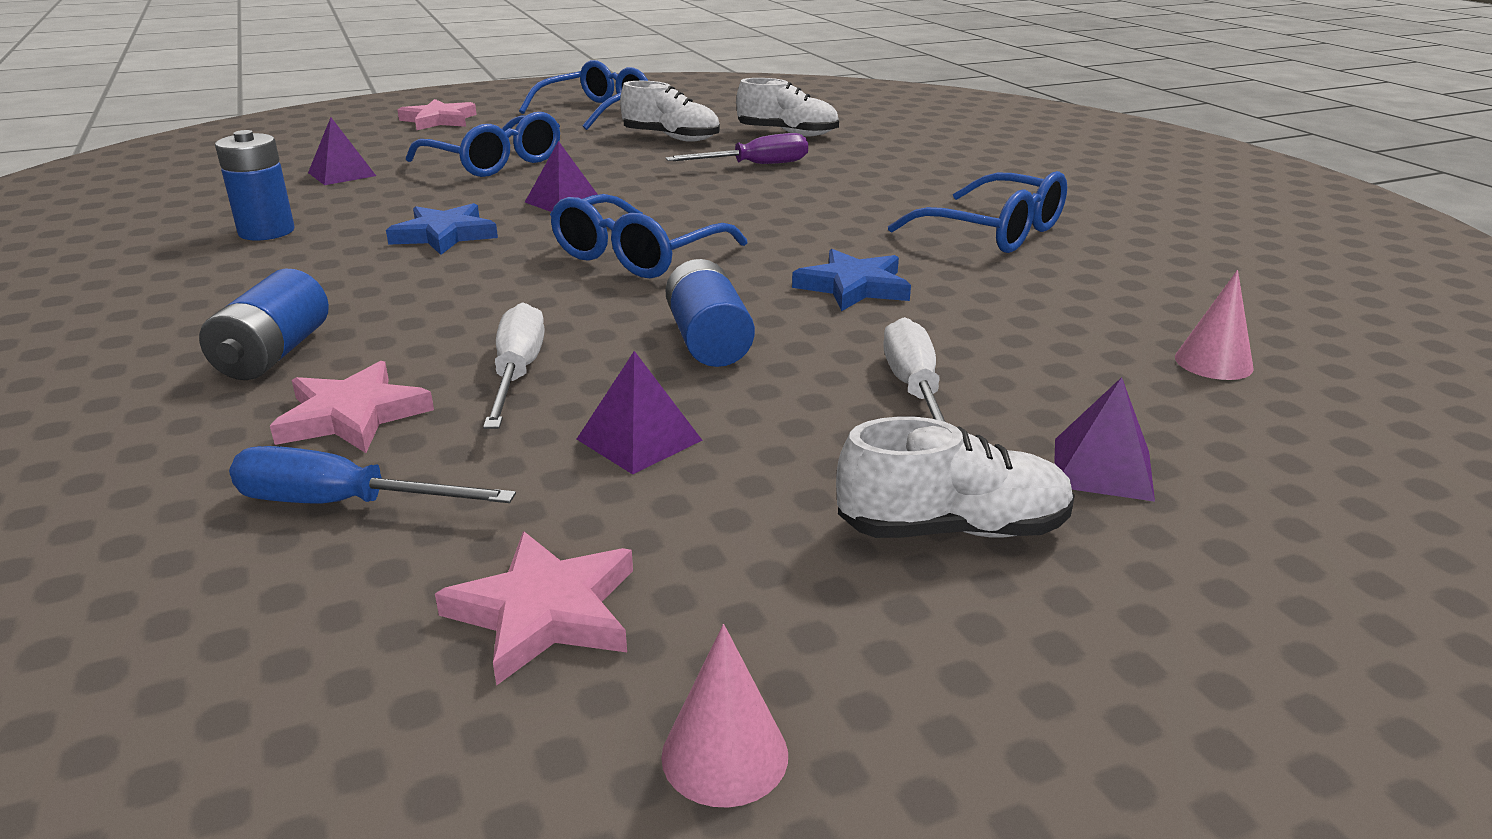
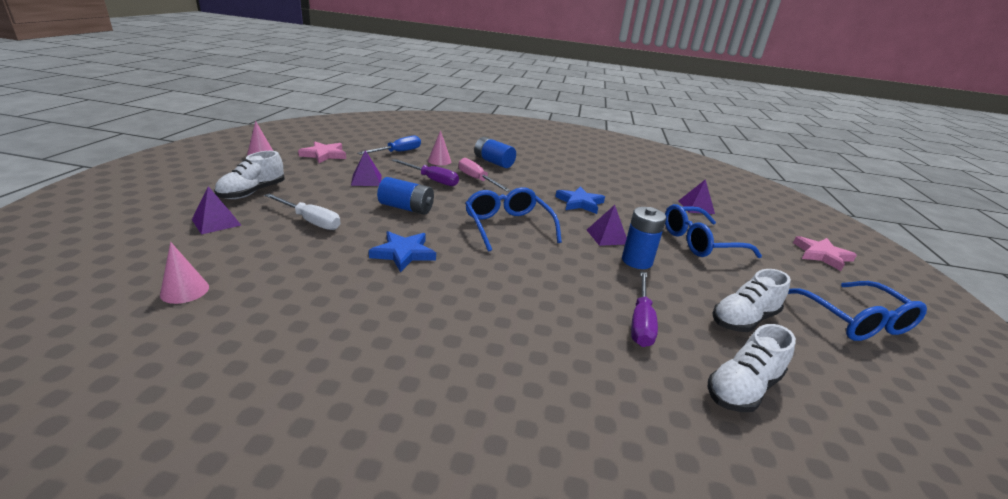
camera: 120 degrees right, 0 degrees up
(266, 232) = (615, 181): blue battery -> blue battery (636, 261)
(352, 416) = (439, 161): pink star -> pink cone
(442, 333) = (477, 180): none -> pink screwdriver
(517, 373) = (432, 180): white screwdriver -> purple screwdriver
(994, 232) = (401, 340): blue glasses -> none

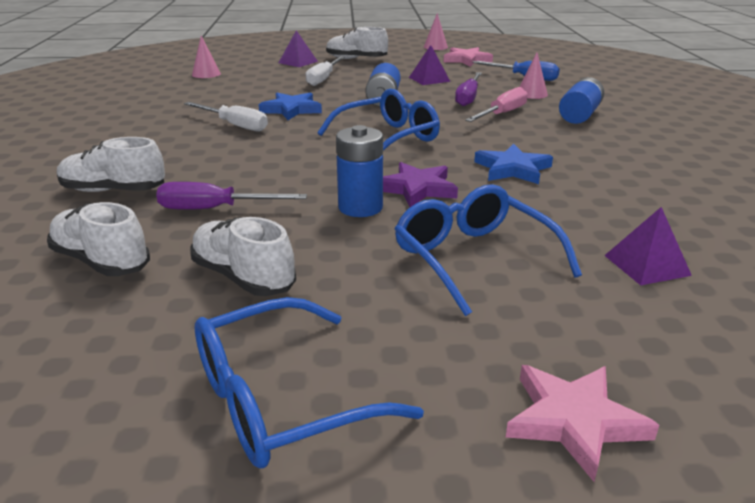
camera: 80 degrees right, 0 degrees up
(433, 291) = (234, 125): none -> white screwdriver
(598, 382) = (113, 191): none -> white shoe
(607, 236) = (417, 189): purple pyramid -> purple star

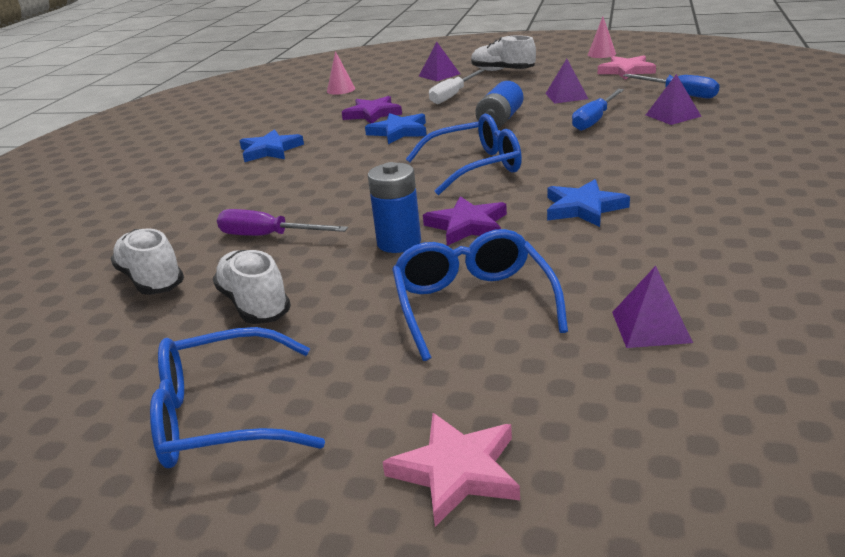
camera: 20 degrees right, 0 degrees up
(113, 191) = (194, 213): white shoe -> none
(164, 128) = (270, 150): none -> blue star
(234, 125) = (335, 148): white screwdriver -> none
(253, 94) = (372, 114): none -> purple star
(468, 98) = (594, 120): purple screwdriver -> blue screwdriver
(502, 114) = (619, 141): pink screwdriver -> none
(531, 94) = (673, 115): pink cone -> purple pyramid
(579, 115) = (711, 144): blue battery -> none

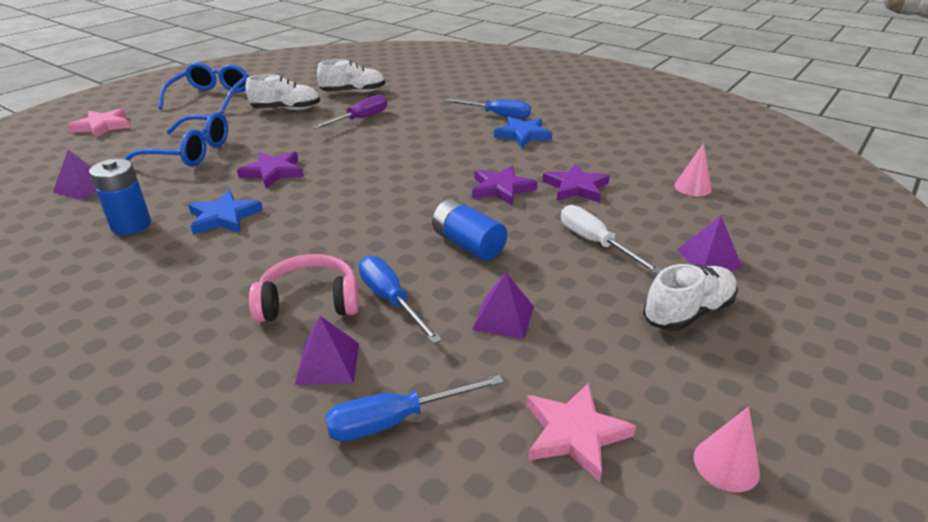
camera: 110 degrees right, 5 degrees up
(217, 172) = (497, 115): none -> blue screwdriver
(399, 132) = (501, 189): blue star -> purple star
(399, 243) = (288, 149): blue battery -> blue battery (131, 225)
(475, 167) = (365, 200): blue glasses -> none
(633, 137) = (309, 302): none -> pink headphones

